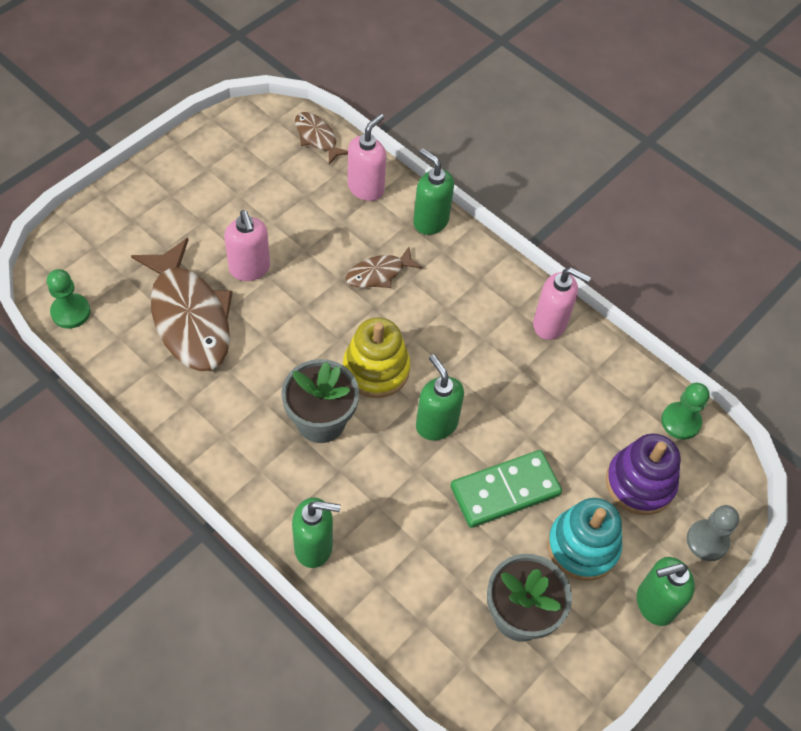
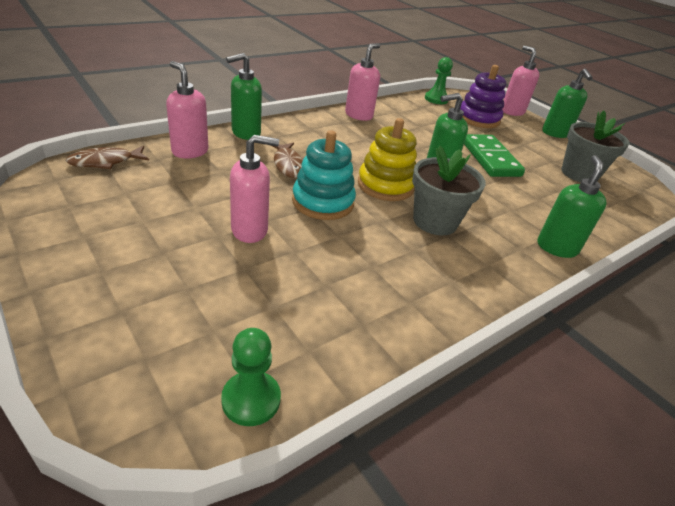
camera: 80 degrees left, 20 degrees down
(189, 317) = (298, 283): brown fish -> none
(582, 546) = (525, 144): turquoise stacking toy -> turquoise stacking toy (323, 202)
(707, 541) = (512, 112): grey pawn -> pink soap dispenser

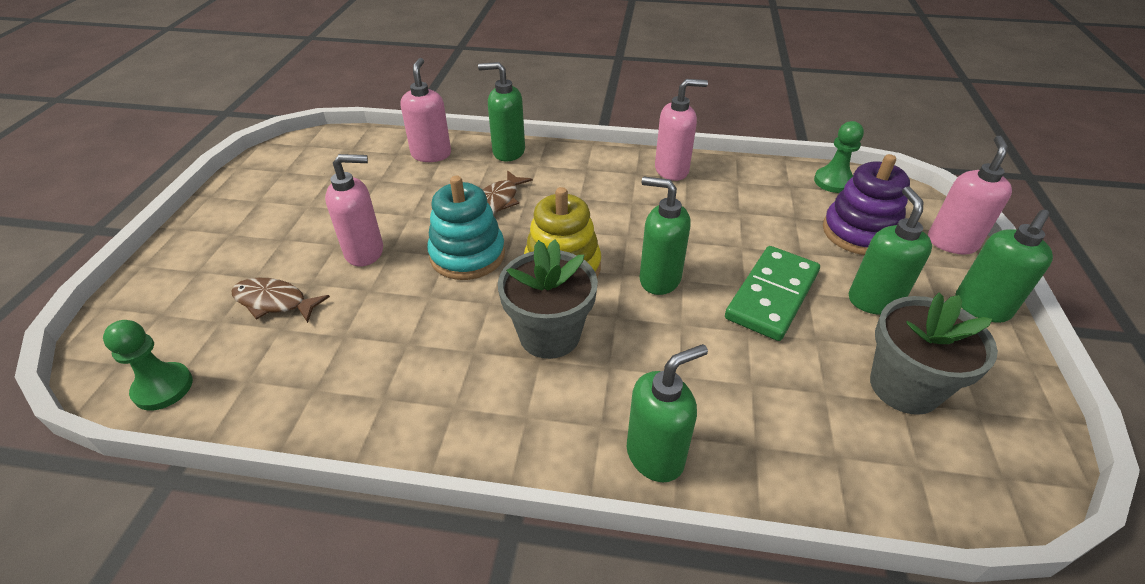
camera: 50 degrees right, 5 degrees up
(105, 162) = (356, 142): brown fish -> brown fish (274, 302)
(250, 230) = (365, 252): pink soap dispenser -> pink soap dispenser turned 45 degrees counterclockwise
(524, 145) = (873, 300): none -> green soap dispenser

